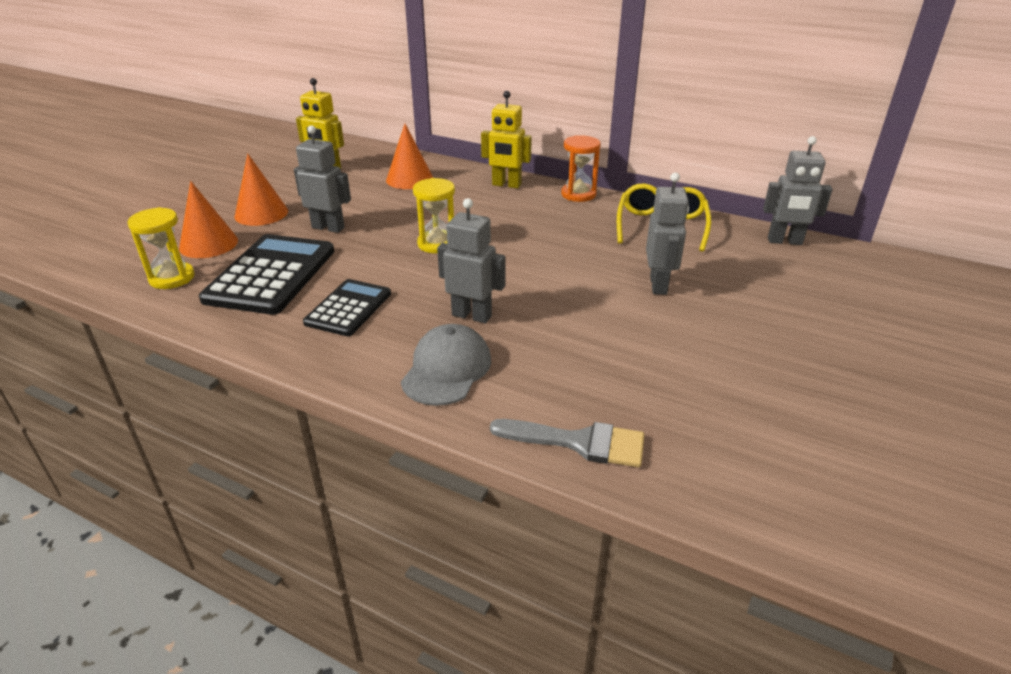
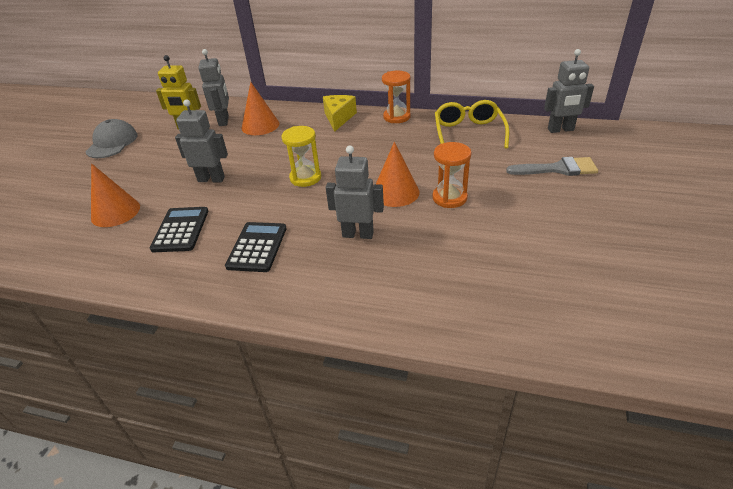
camera: 10 degrees left, 5 degrees up
(172, 278) = (96, 249): yellow hourglass -> none
(261, 213) = (150, 176): orange cone -> orange cone (395, 192)
(271, 275) = (181, 230): black calculator -> black calculator, size x0.61
(446, 369) = (357, 284): grey cap -> grey cap (112, 143)
(506, 185) = (338, 118): yellow robot -> yellow cheese
(578, 442) = (483, 325): grey brush -> grey brush (557, 169)
(602, 295) = (449, 198): none -> orange hourglass
(659, 285) = (487, 182): grey robot -> grey robot (224, 121)

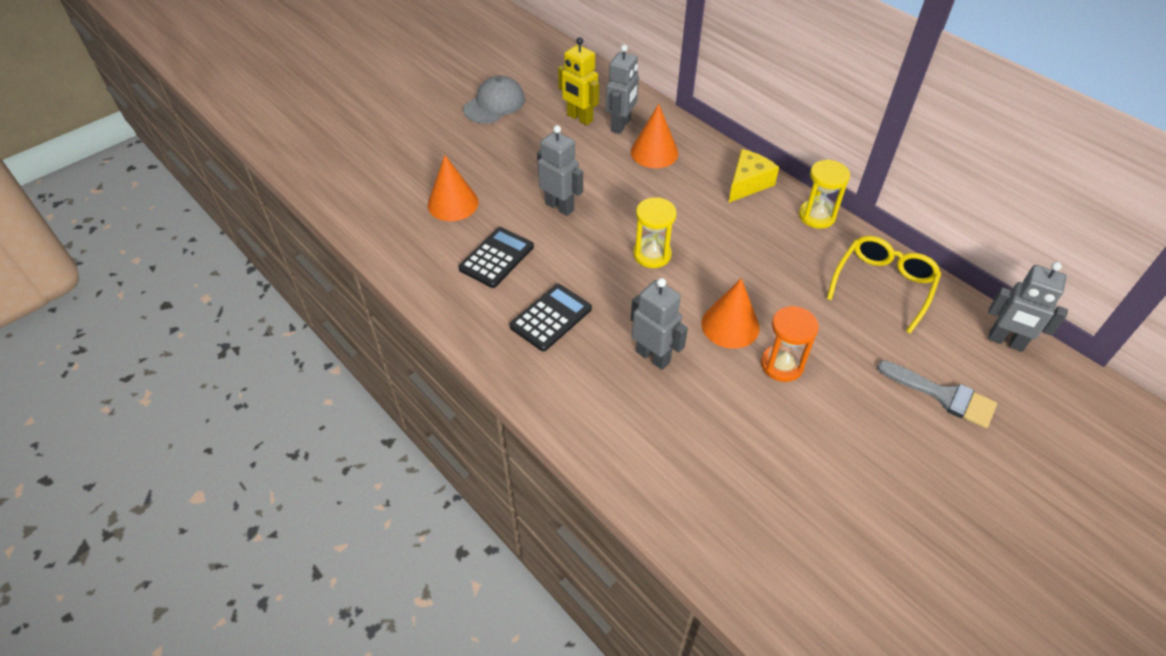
camera: 30 degrees right, 10 degrees up
(396, 117) = (817, 216): orange hourglass -> yellow hourglass

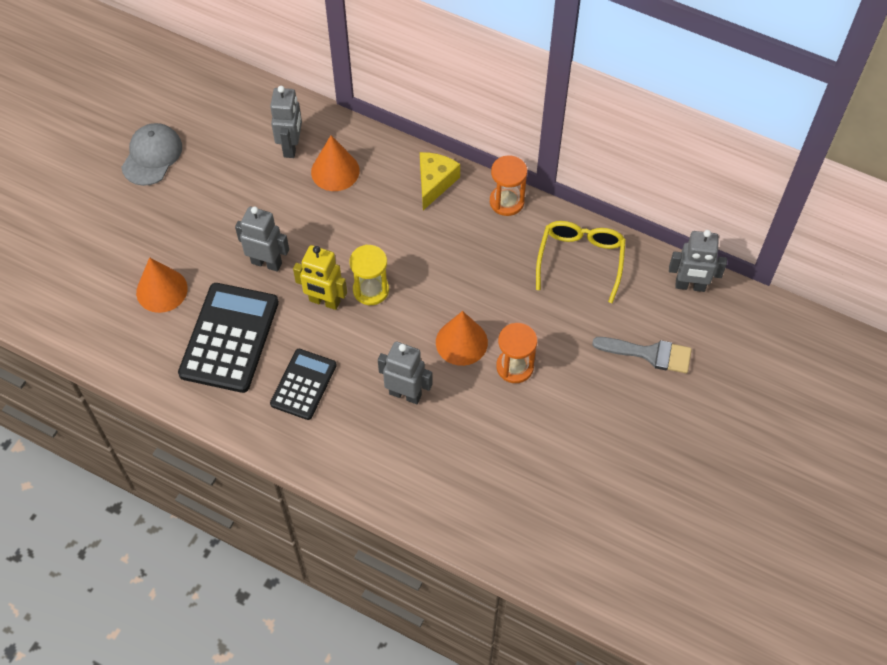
camera: 20 degrees left, 10 degrees up
(496, 258) = (229, 338): black calculator -> black calculator, size x1.65
(579, 118) = (246, 149): yellow robot -> yellow robot (324, 301)
(817, 216) = (506, 201): yellow hourglass -> orange hourglass

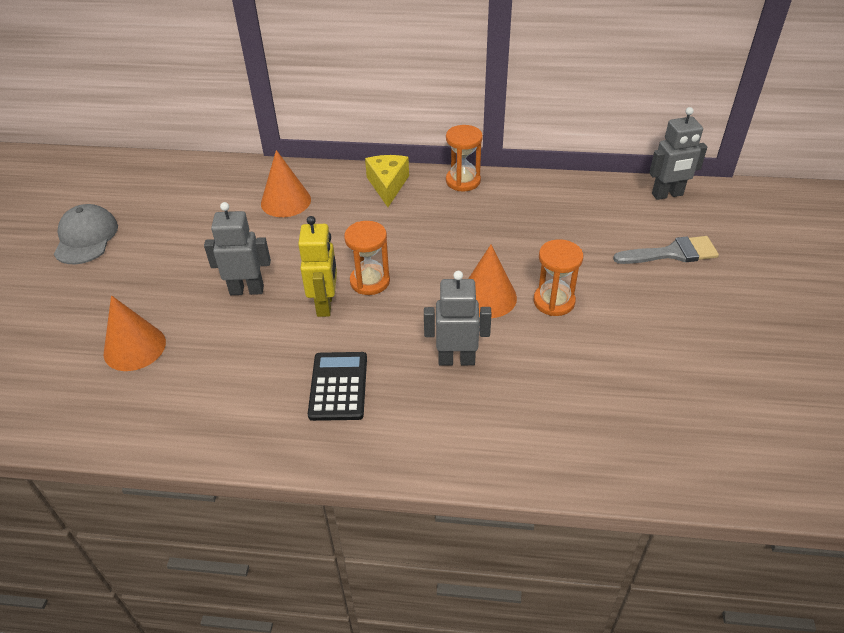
camera: 20 degrees left, 15 degrees down
(229, 338) = (232, 368): black calculator -> none
(291, 147) = (233, 195): grey robot -> none
(324, 301) = (325, 305): yellow robot -> yellow robot turned 90 degrees counterclockwise
(371, 290) = (370, 281): yellow hourglass -> orange hourglass
(580, 260) = (558, 204): yellow glasses -> none

